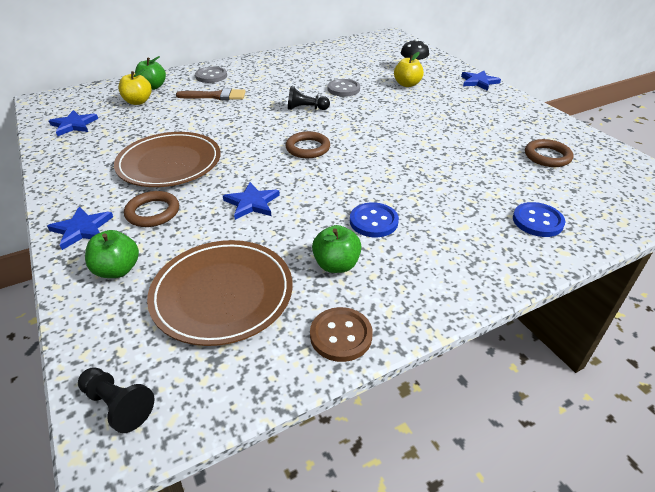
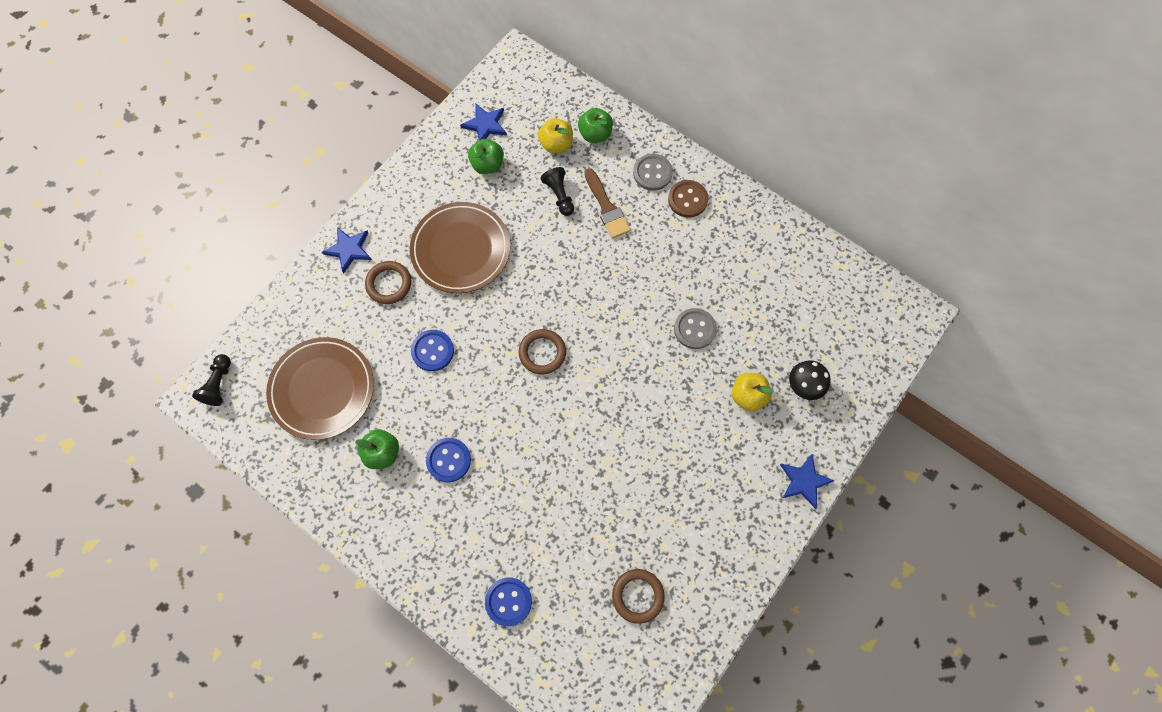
camera: 65 degrees right, 30 degrees up
(117, 270) = (318, 306): green apple -> green apple (487, 165)
(252, 203) = (432, 351): blue star -> blue button
(306, 109) = (624, 312): black pawn -> black pawn (559, 195)
(341, 335) = (314, 486): brown button -> brown button (687, 199)

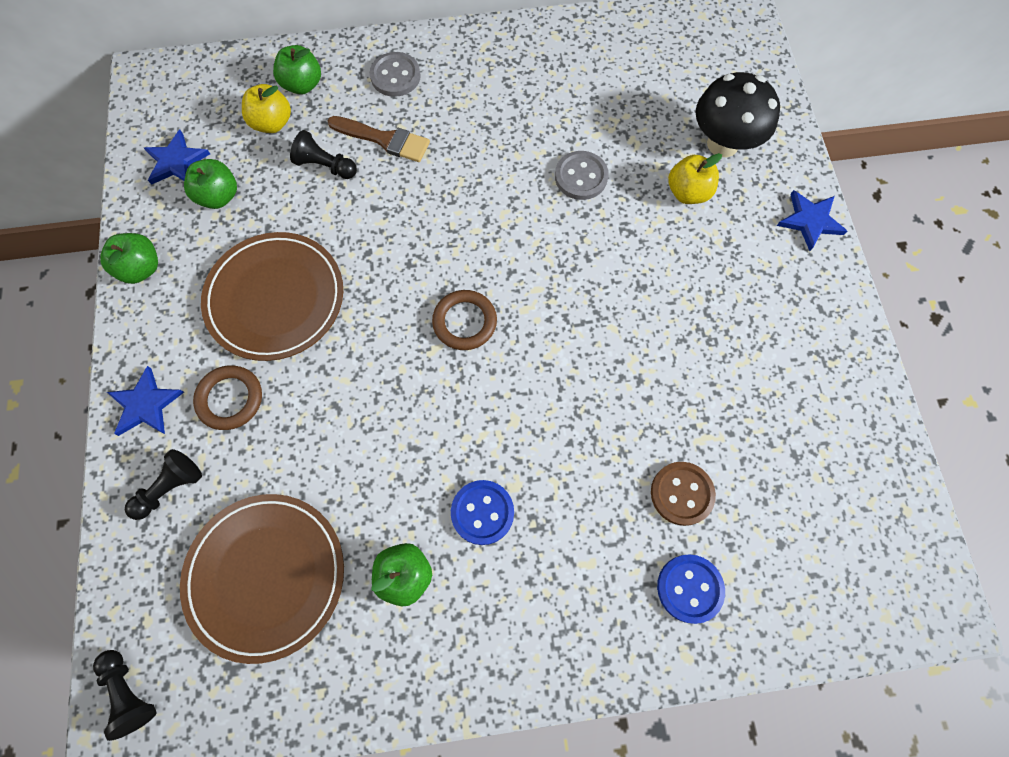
camera: 45 degrees left, 0 degrees up
(321, 303) = (170, 487): none -> black pawn
(412, 172) = (141, 268): none -> green apple
(432, 351) = (350, 422): blue button -> none
(637, 596) = (793, 457): brown ring -> none
(687, 199) = (453, 73): brown button -> brown button (681, 494)
(804, 386) = (722, 144): black mushroom -> black mushroom, size x1.60

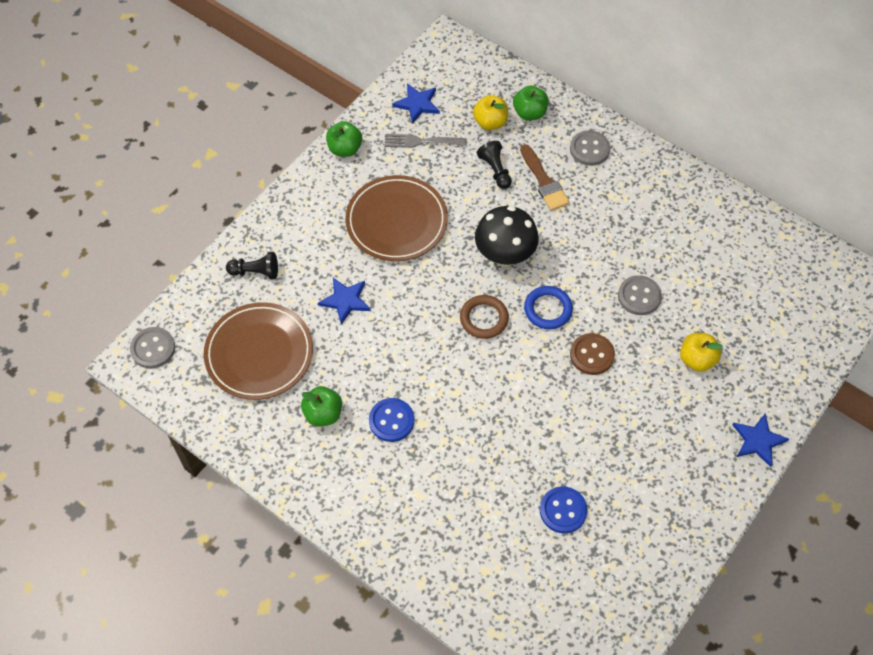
camera: 45 degrees right, 10 degrees down
(130, 692) = (153, 348): black pawn -> grey button
(146, 404) = (282, 221): blue star -> blue star (345, 300)
(219, 196) = (421, 141): green apple -> grey fork
(230, 399) = (324, 253): brown ring -> none
(514, 260) = (548, 309): none -> blue ring
(681, 494) = (506, 509): brown button -> brown button (592, 355)
(689, 588) = (458, 556): blue button -> blue button (563, 510)
(722, 144) = (753, 350): black mushroom -> black mushroom (504, 255)

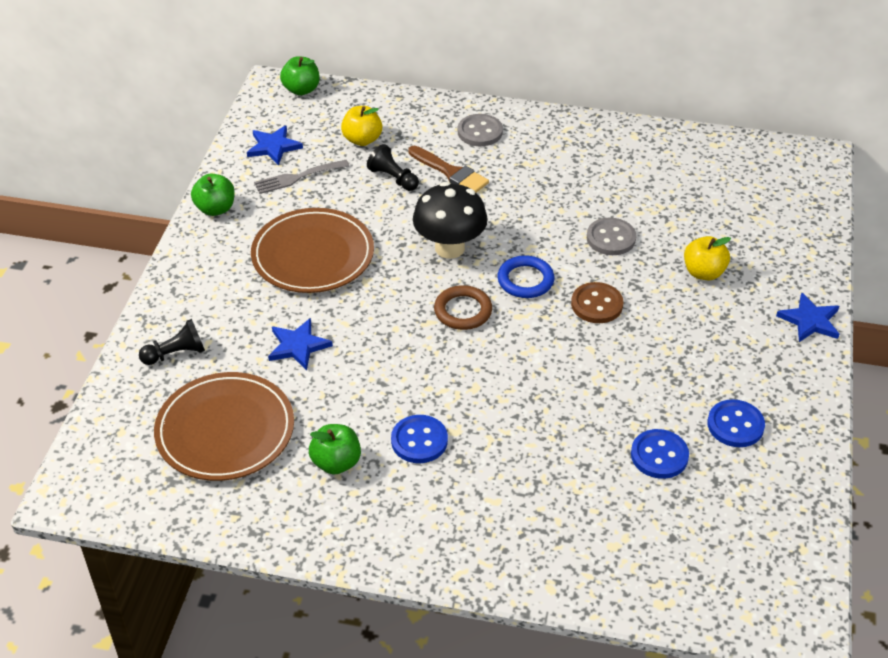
camera: 25 degrees left, 15 degrees down
(153, 348) = (89, 471): grey button -> none
(529, 113) = (399, 120): green apple -> green apple (301, 90)
(638, 510) = (735, 425): none -> blue button

